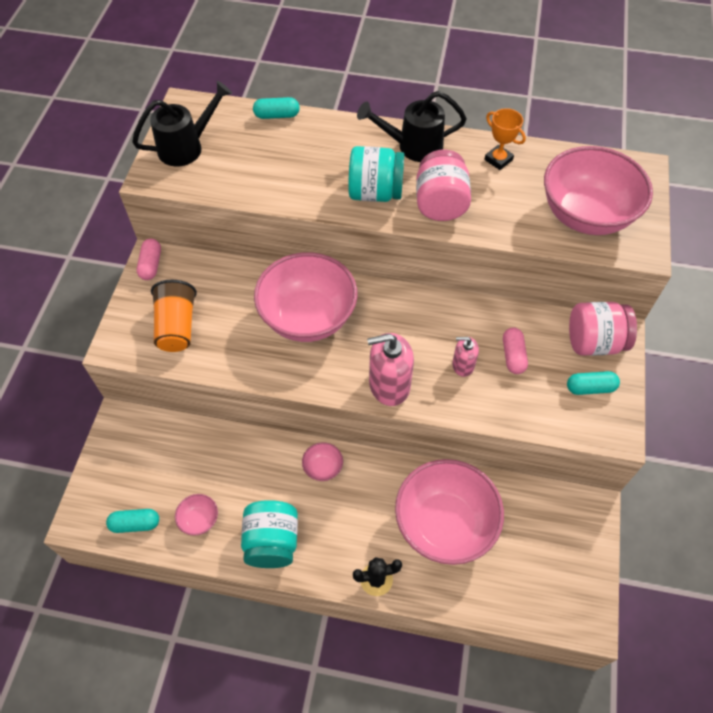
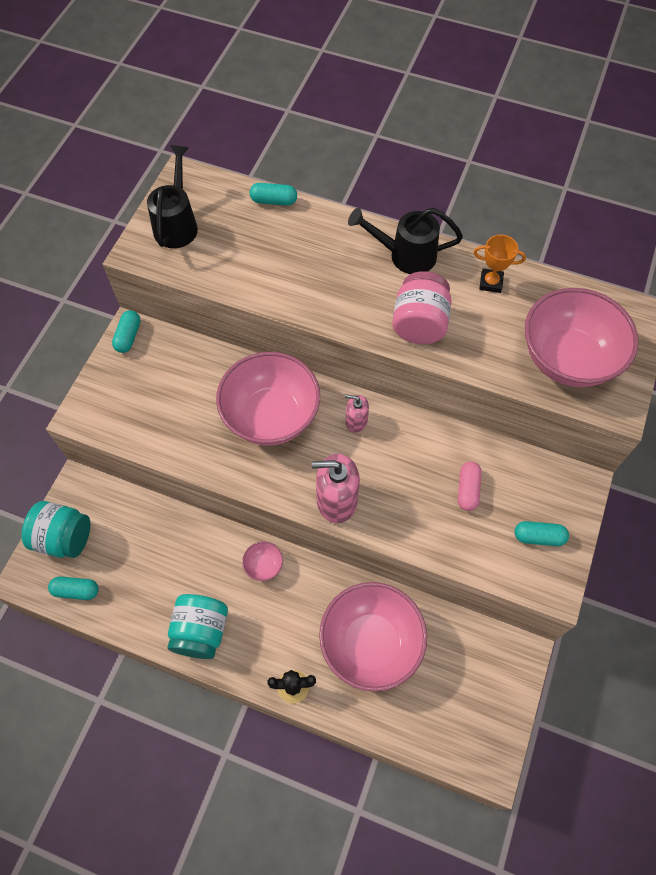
camera: 10 degrees right, 5 degrees up
(151, 265) = (128, 336): pink capsule -> turquoise capsule
(177, 327) = (142, 406): orange cup -> none
(186, 147) = (177, 224): black watering can -> black watering can turned 60 degrees counterclockwise
(199, 520) = (136, 597): pink bowl -> none
(375, 192) = (355, 301): turquoise jar -> turquoise jar (64, 538)
(463, 365) = (415, 491): pink soap dispenser -> pink soap dispenser (356, 421)
(498, 160) = (490, 283): orange trophy -> orange trophy turned 45 degrees counterclockwise
(594, 342) = (554, 488): pink jar -> none

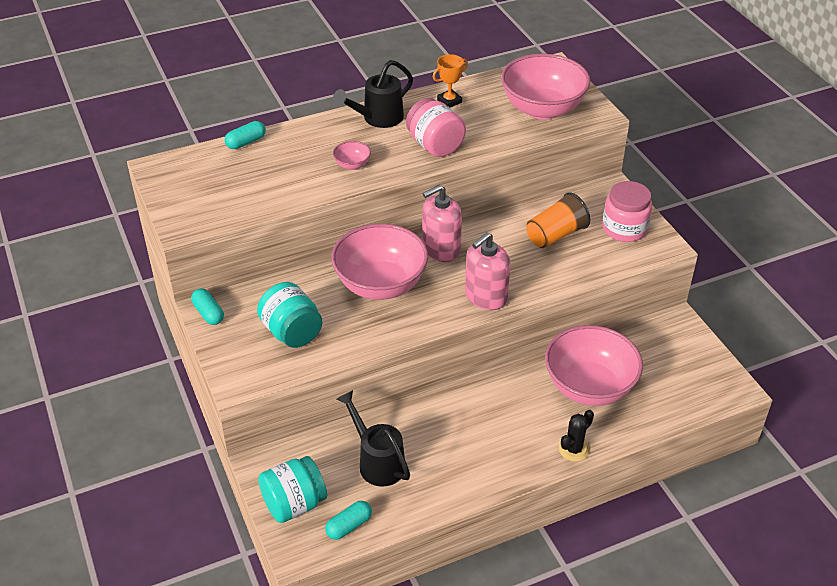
camera: 45 degrees left, 20 degrees down
(177, 224) = (191, 195): black watering can -> black watering can (377, 462)
(201, 631) = (473, 472): turquoise jar -> turquoise jar (292, 332)
(264, 565) = (465, 402): pink bowl -> pink bowl (352, 165)
(356, 421) = (441, 249): pink soap dispenser -> pink soap dispenser, size x1.79
(468, 490) = (555, 235): pink capsule -> orange cup
(538, 537) = (624, 228): turquoise capsule -> pink jar

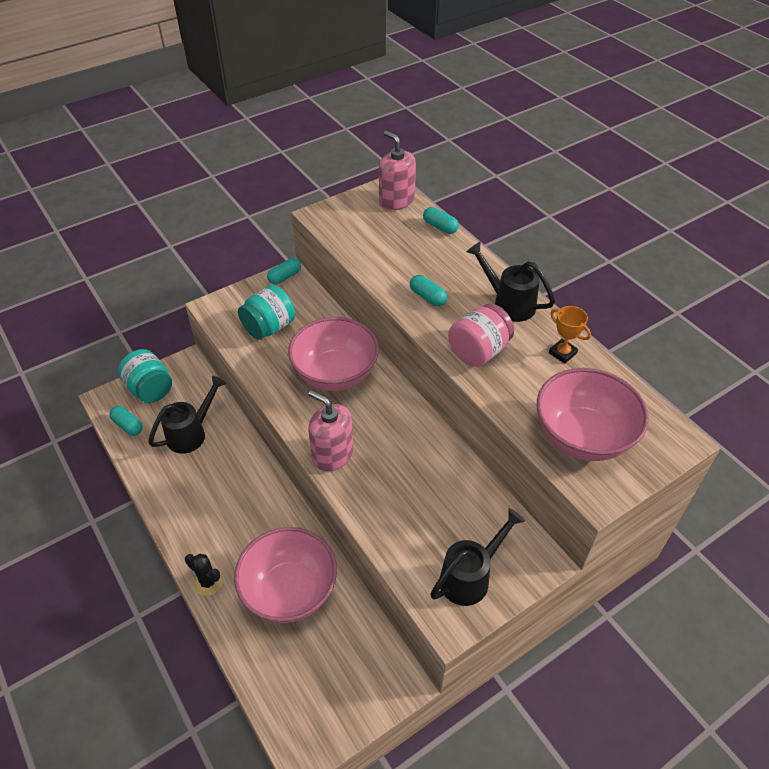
camera: 80 degrees right, 5 degrees up
(352, 165) = (427, 297): pink bowl -> turquoise capsule
(441, 249) = (394, 411): pink soap dispenser -> pink soap dispenser (396, 201)
(555, 235) = (440, 507): orange cup -> none
(624, 228) = (470, 577): pink jar -> black watering can

